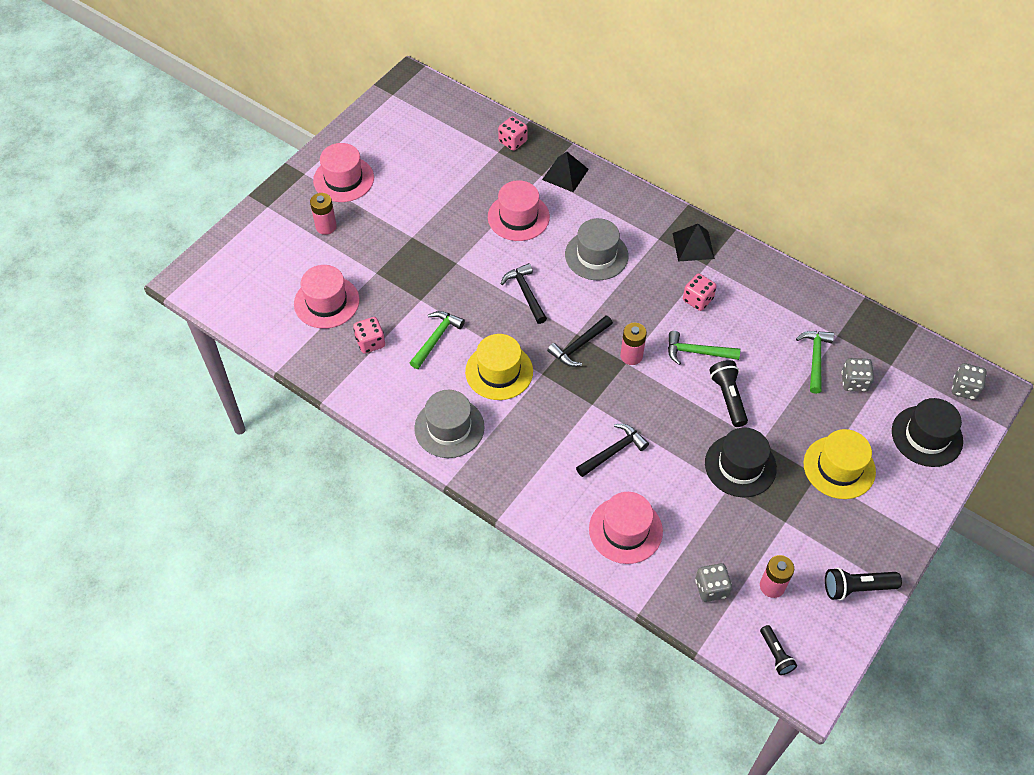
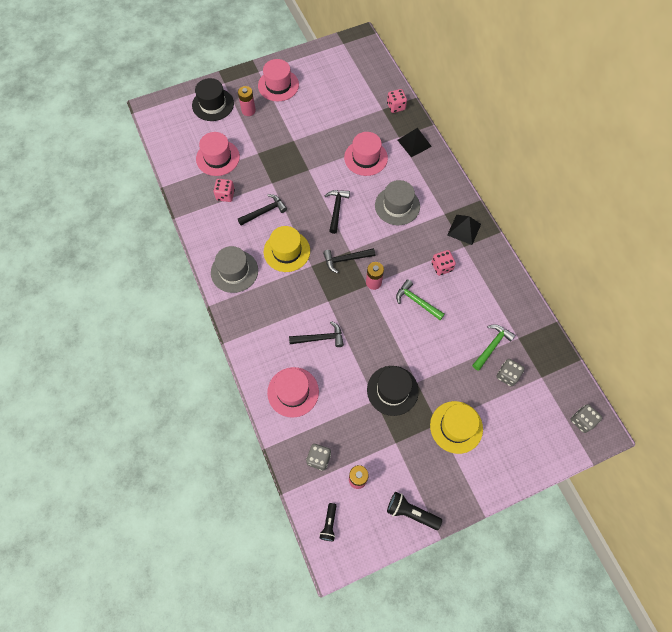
camera: 30 degrees right, 10 degrees up
(436, 338) = (264, 211): green hammer -> black hammer
(728, 398) = (416, 342): black flashlight -> none
(926, 436) = (531, 439): black hat -> black hat (213, 104)

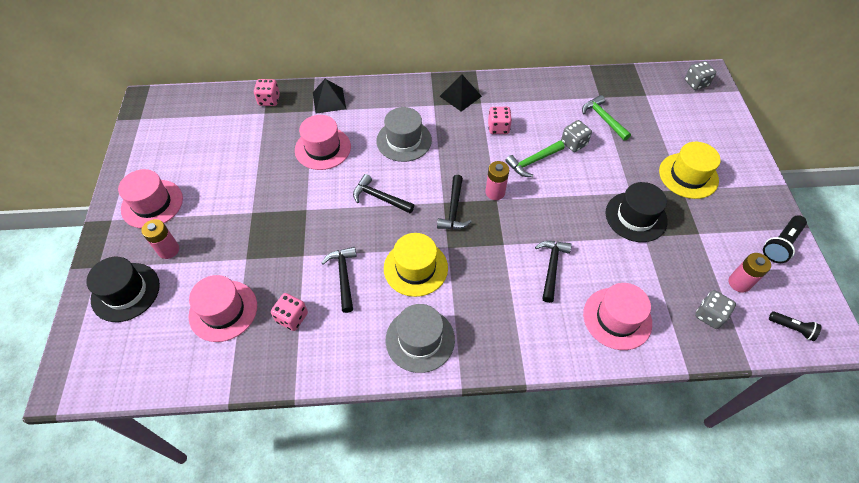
camera: 70 degrees left, 10 degrees down
(507, 375) = (639, 118): grey dice -> grey dice (574, 143)

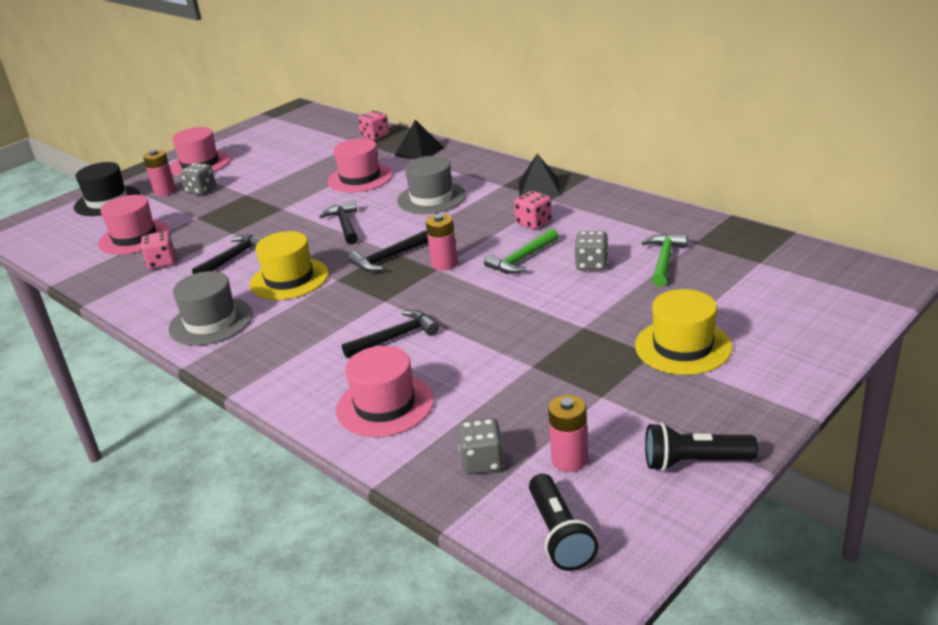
camera: 50 degrees right, 25 degrees down
(533, 162) = (522, 259): green hammer -> green hammer turned 60 degrees counterclockwise
(636, 217) = (552, 347): black hat -> none
(696, 83) = (856, 278): grey dice -> grey dice (201, 190)
(792, 328) = (559, 535): black flashlight -> black flashlight, size x1.52

